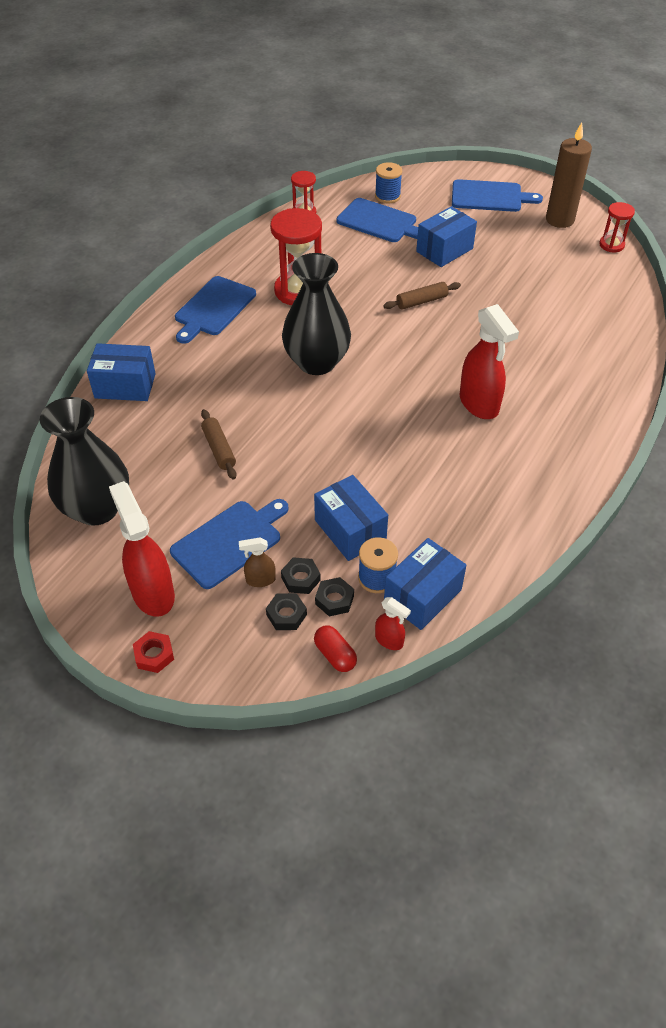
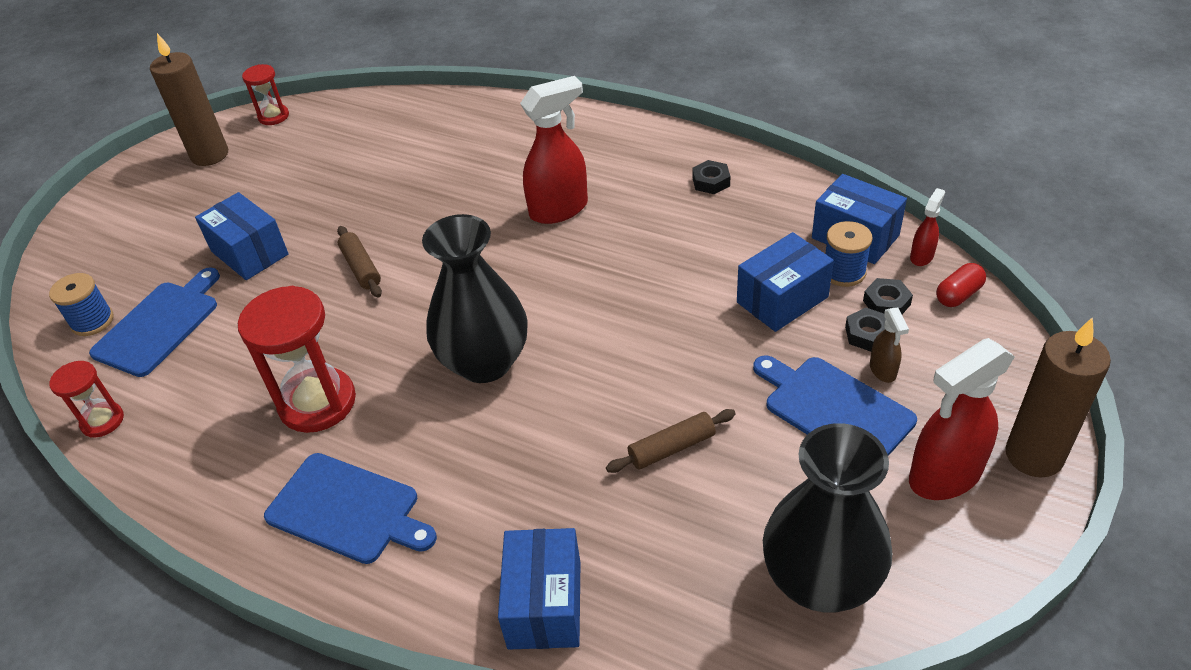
camera: 90 degrees left, 5 degrees down
(154, 655) = (1034, 455): red nut -> brown candle
(286, 615) = (923, 340): black nut -> black nut (711, 181)
(490, 196) = (134, 216): blue cutting board -> none

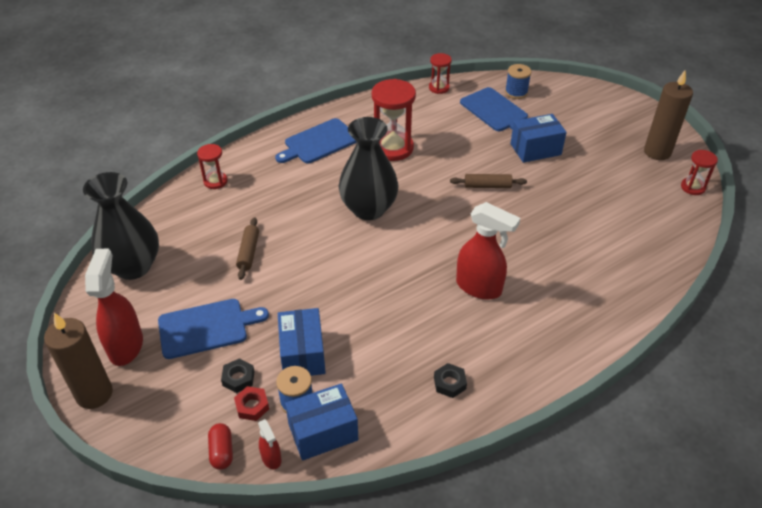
camera: 115 degrees right, 0 degrees up
(545, 604) = (215, 181): blue box -> red hourglass
(559, 209) = (479, 287): red spray bottle -> red spray bottle turned 60 degrees counterclockwise
(883, 370) = (208, 367): brown spray bottle -> none
(886, 303) = (252, 406): black nut -> red nut

